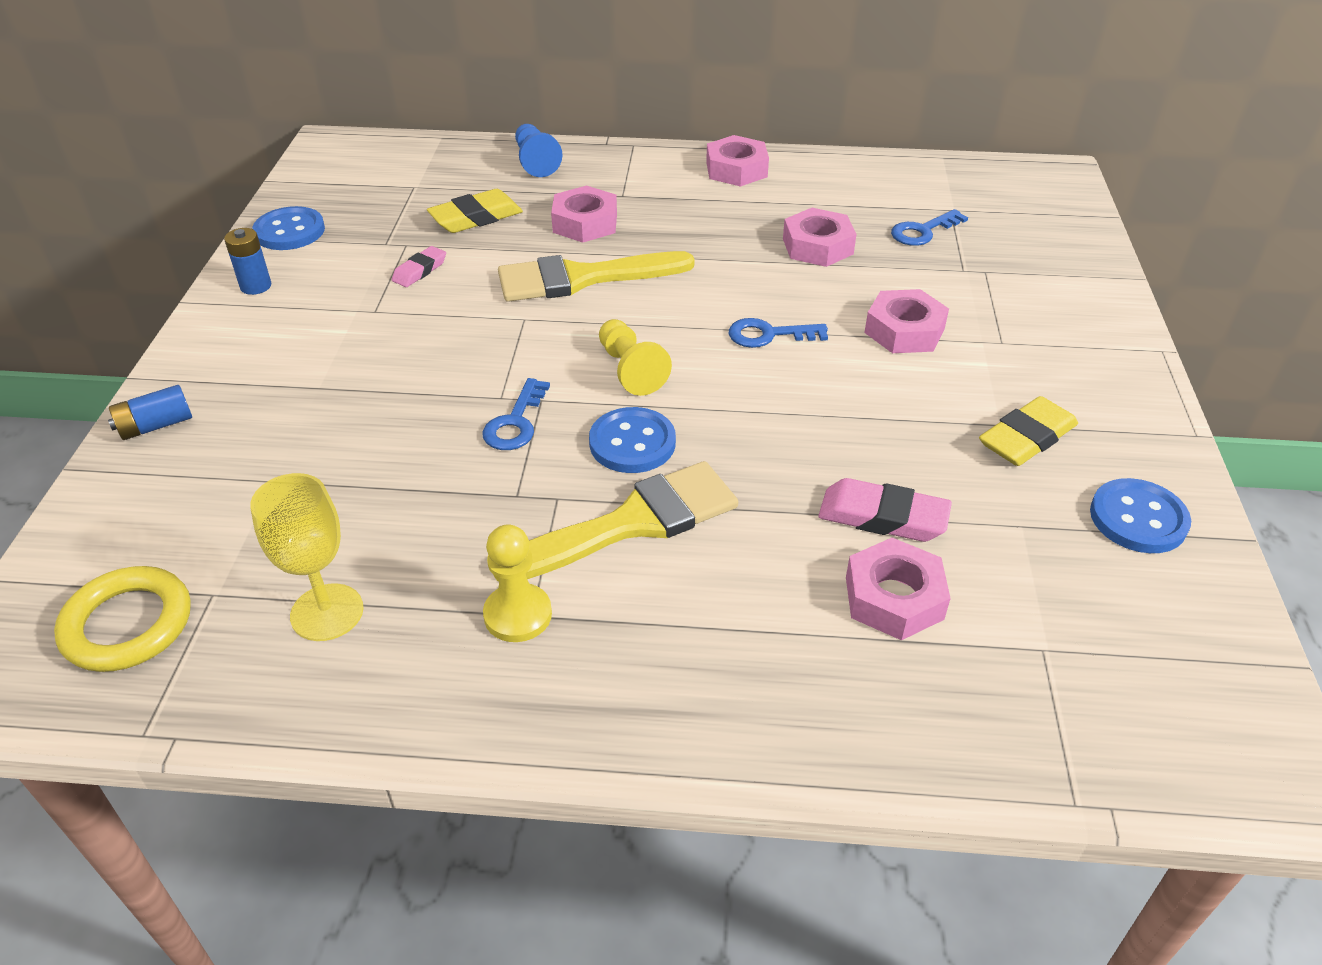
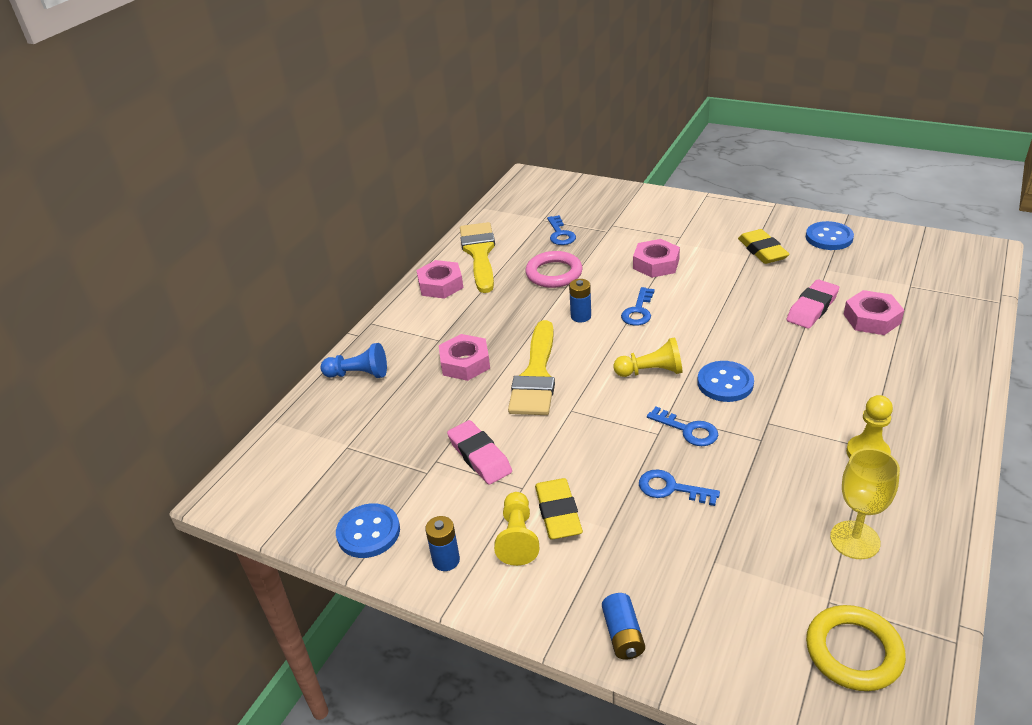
camera: 65 degrees left, 5 degrees down
(294, 324) = (518, 537): none -> yellow pawn
(396, 425) = (671, 488): none -> blue key
(420, 271) = (479, 456): pink eraser -> pink eraser, size x1.62
(476, 218) = (421, 417): yellow eraser -> yellow eraser (558, 513)
(631, 523) = (798, 396): yellow brush -> yellow brush (479, 253)
(728, 288) = (580, 316): none -> blue battery
(817, 246) = (554, 273): pink nut -> pink ring

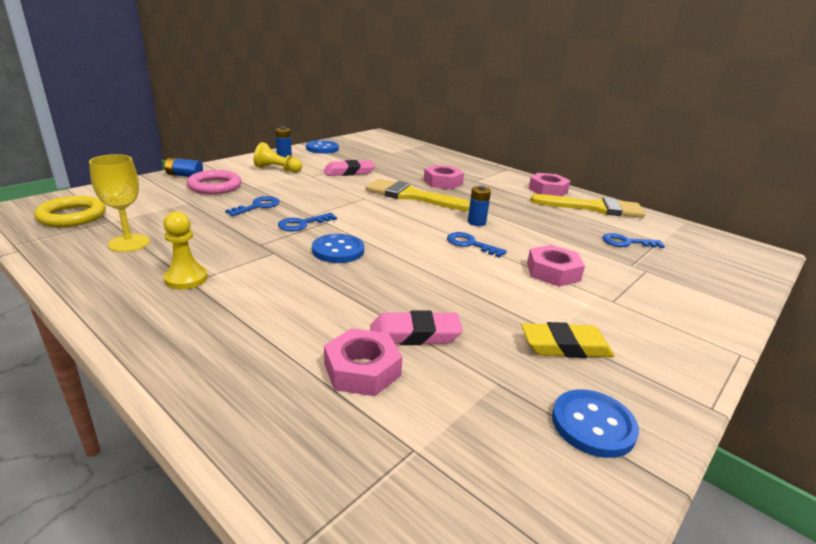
camera: 100 degrees right, 10 degrees down
(358, 374) = (452, 160): blue pawn -> none
(554, 273) = (551, 226): pink ring -> pink ring (215, 186)
(558, 513) = (281, 179): yellow eraser -> none
(651, 371) = (381, 229): yellow pawn -> none
(812, 308) = (415, 334): pink eraser -> pink eraser turned 60 degrees counterclockwise

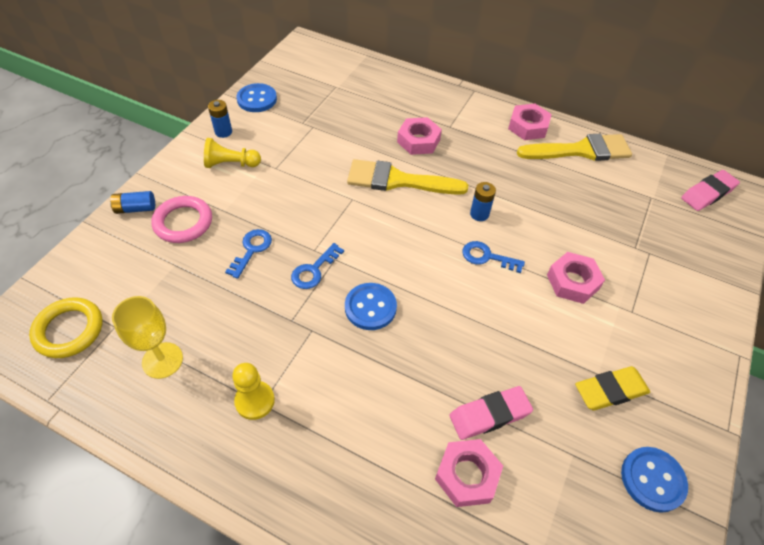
camera: 15 degrees left, 25 degrees up
(349, 172) = (312, 147): pink eraser -> pink eraser (707, 193)
(626, 242) = (624, 209): blue key -> none

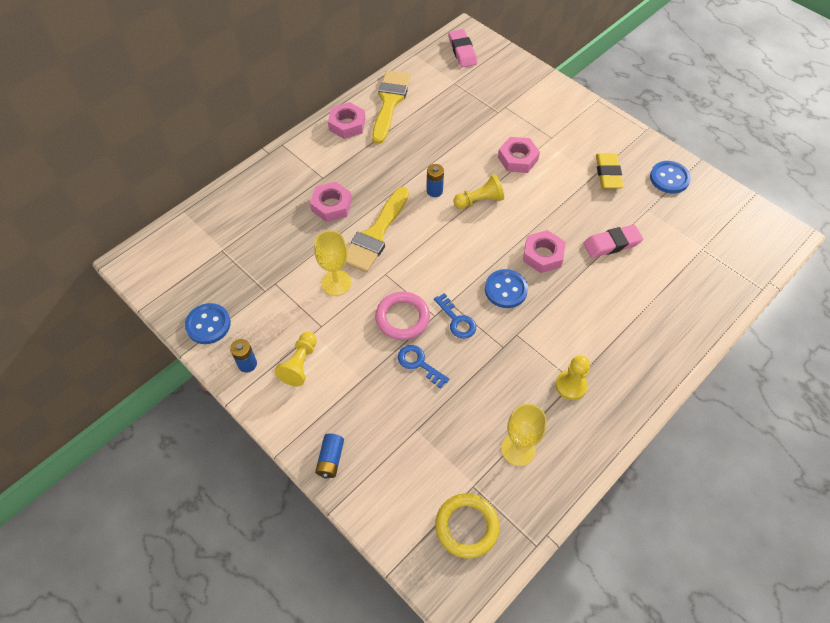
camera: 70 degrees left, 5 degrees up
(183, 222) = (365, 417): pink ring -> pink ring (402, 318)
(328, 166) = (336, 283): none -> yellow goblet
(467, 475) = (651, 270): pink nut -> pink nut (543, 255)
(487, 257) = (479, 200): blue key -> yellow pawn
(489, 415) = (611, 244): pink eraser -> pink eraser turned 75 degrees clockwise

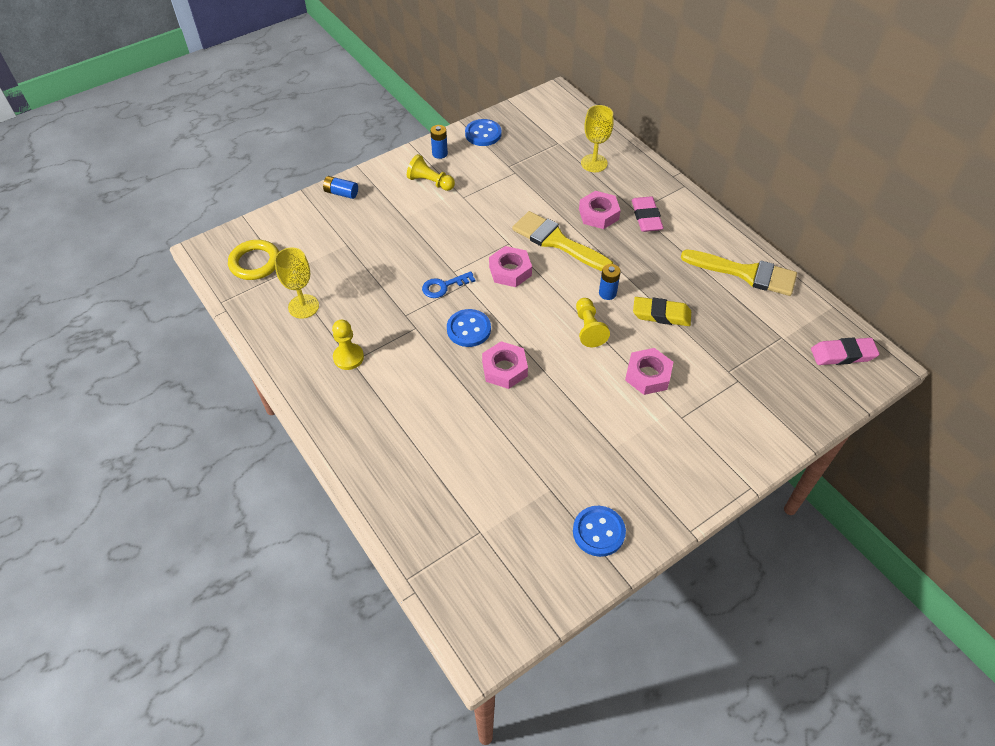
camera: 100 degrees right, 5 degrees down
(336, 283) = (506, 210): yellow goblet -> yellow goblet (594, 163)
(347, 124) = (711, 235): pink nut -> pink nut (510, 271)
(402, 318) = (457, 249): pink ring -> none
(419, 363) = (407, 254): blue key -> none
(608, 174) = (614, 463): yellow eraser -> yellow eraser (661, 315)
(611, 244) = (506, 437): pink eraser -> pink eraser (646, 217)

